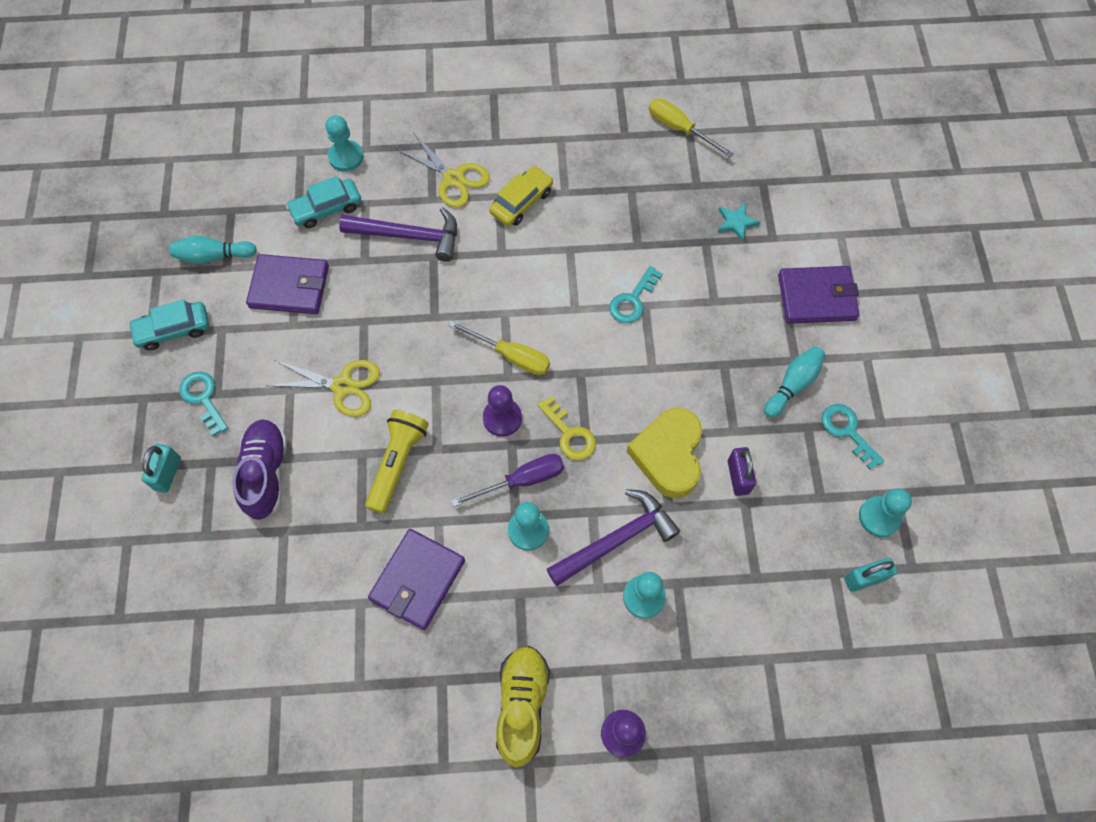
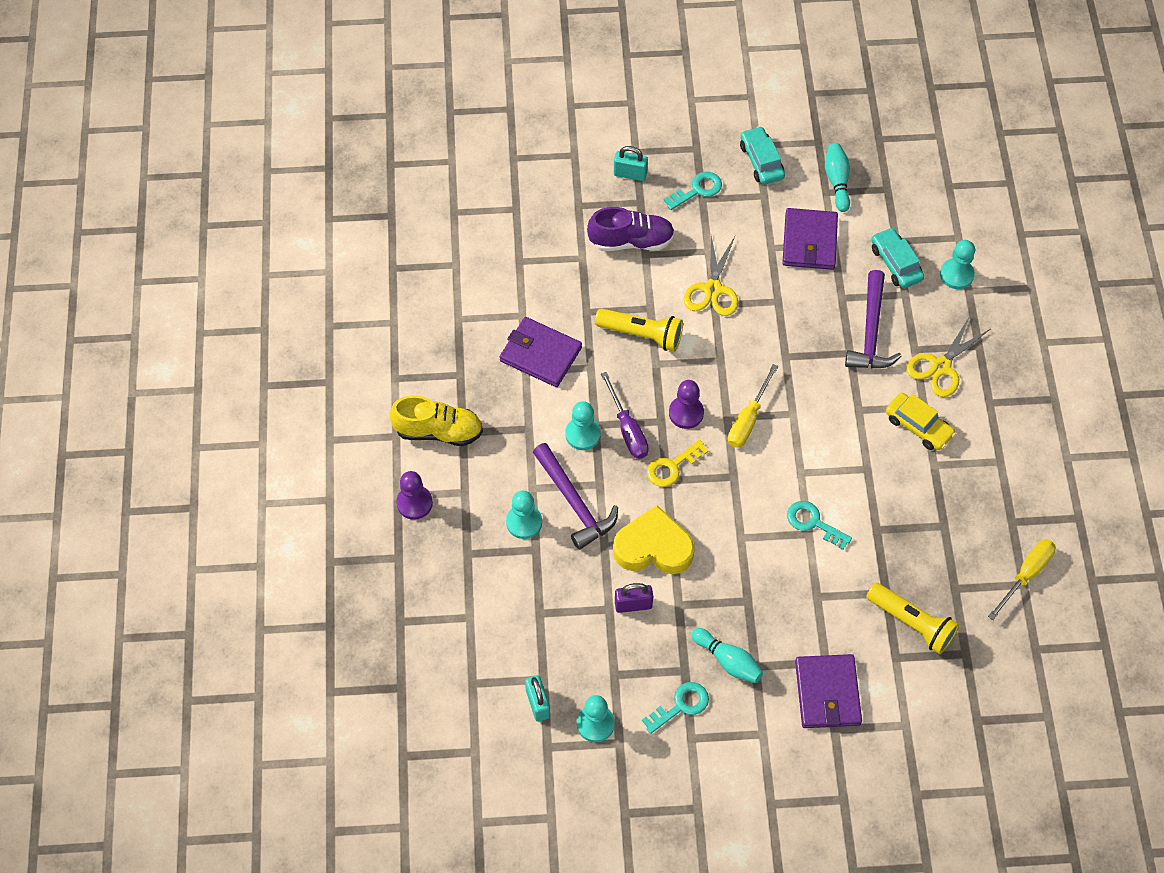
camera: 90 degrees right, 5 degrees down
(736, 222) = (911, 623): turquoise star -> yellow flashlight

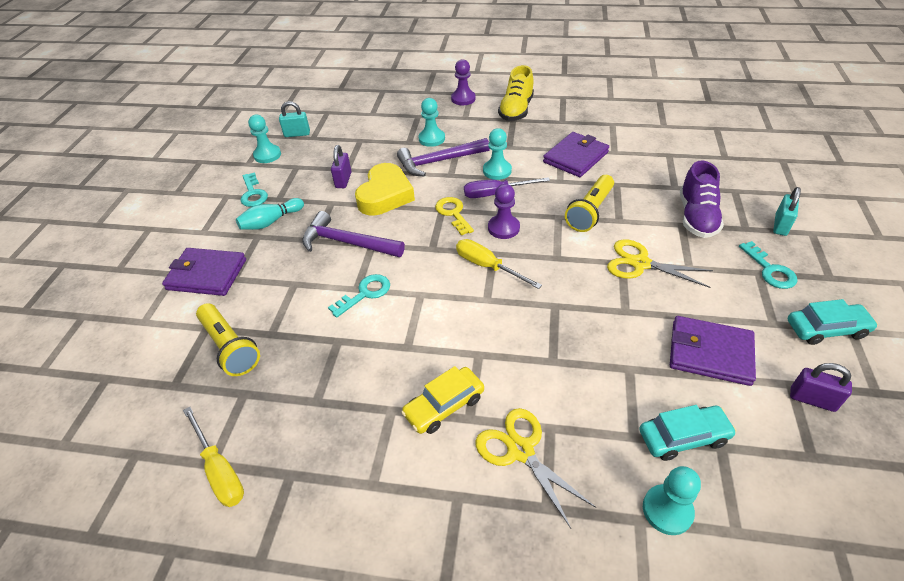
camera: 105 degrees right, 15 degrees down
(837, 181) = (812, 399): turquoise bowling pin -> purple padlock
(871, 331) = (579, 387): purple hammer -> purple hammer (347, 243)
(911, 623) = (230, 347): yellow flashlight -> yellow flashlight turned 90 degrees counterclockwise

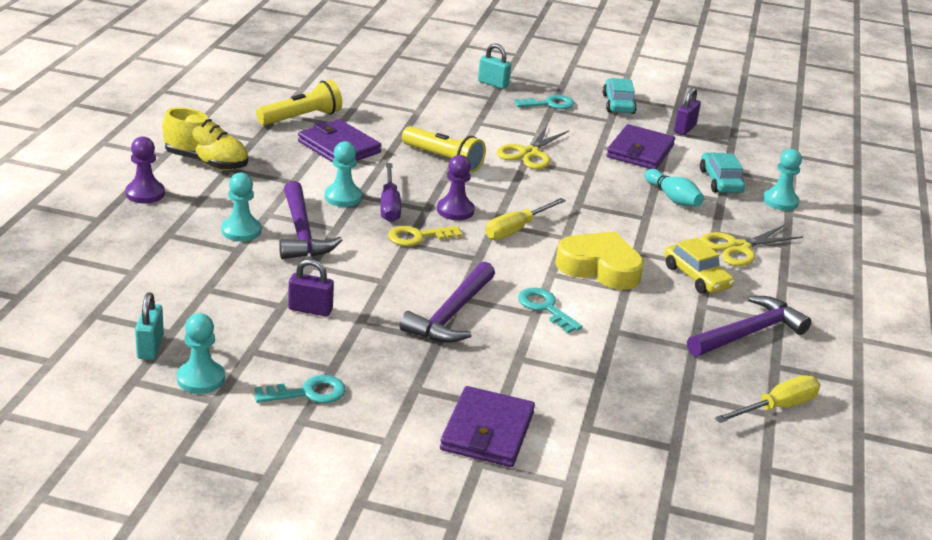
camera: 90 degrees left, 15 degrees down
(230, 347) = (619, 406): yellow flashlight -> yellow flashlight (301, 118)
(271, 222) = (386, 375): turquoise bowling pin -> turquoise bowling pin (673, 198)
(345, 451) = (748, 333): none -> purple hammer
(385, 195) = (361, 279): yellow heart -> yellow heart (599, 267)
(696, 217) = (470, 113): purple shoe -> none

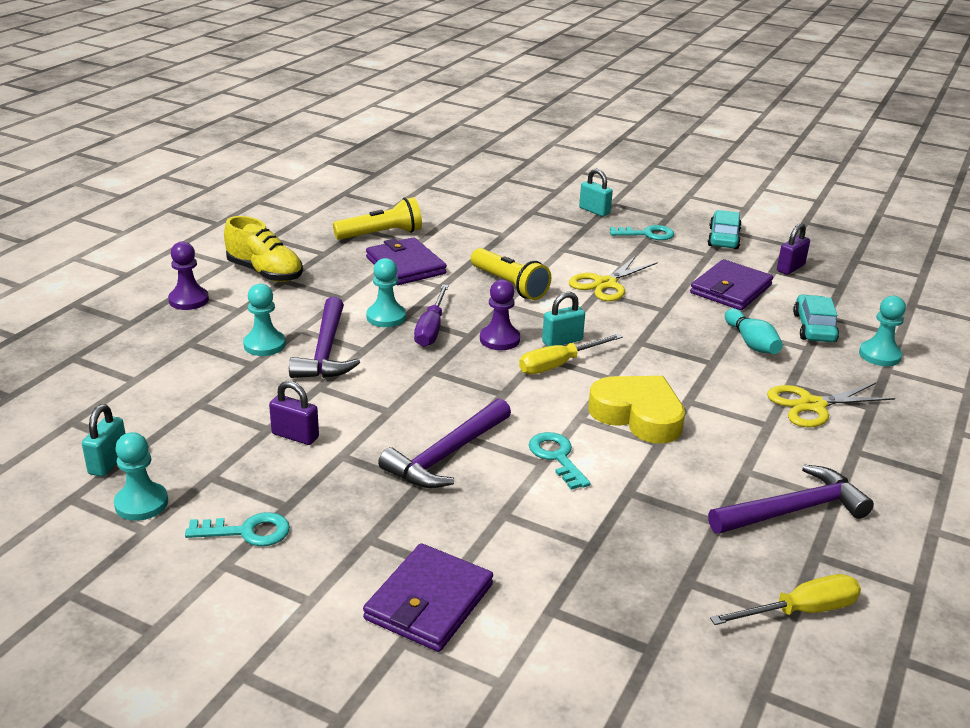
camera: 15 degrees right, 0 degrees up
(417, 237) = (446, 365): yellow key -> none
(511, 208) = (562, 341): none -> turquoise padlock
(696, 277) = (749, 436): yellow car -> none

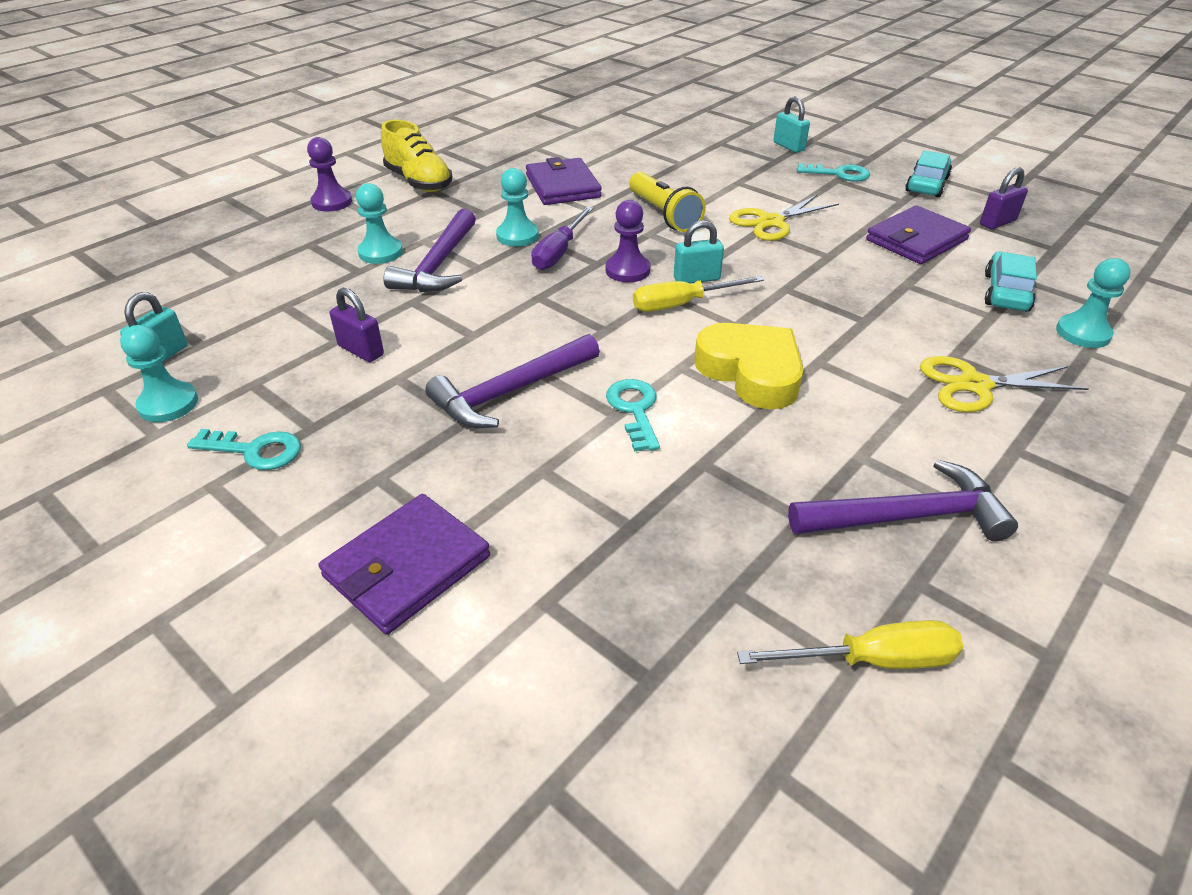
camera: 15 degrees right, 10 degrees up
(381, 234) = (552, 154): yellow flashlight -> none
(751, 343) = (921, 302): turquoise bowling pin -> none

